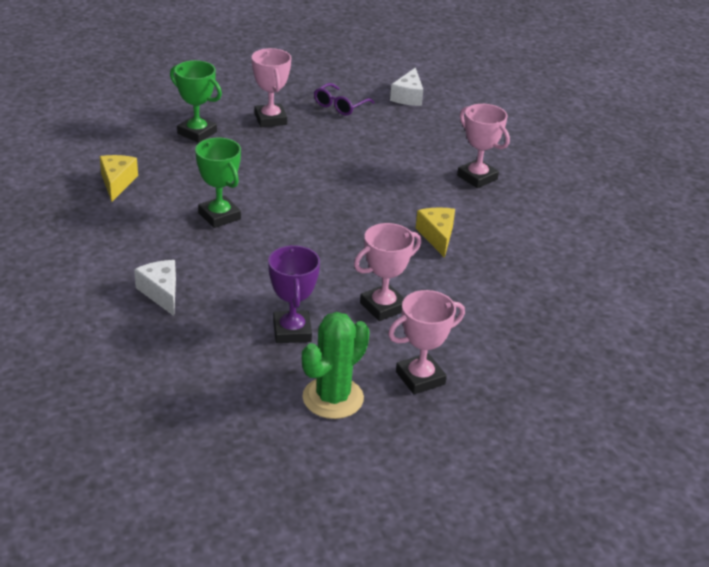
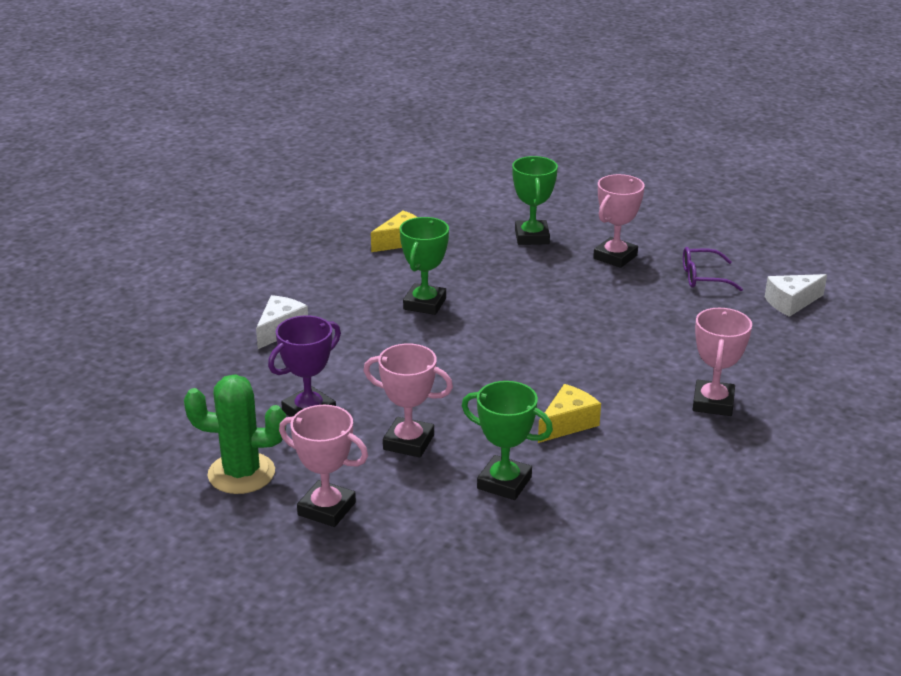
camera: 55 degrees right, 5 degrees down
(472, 292) = (504, 483): none -> green trophy

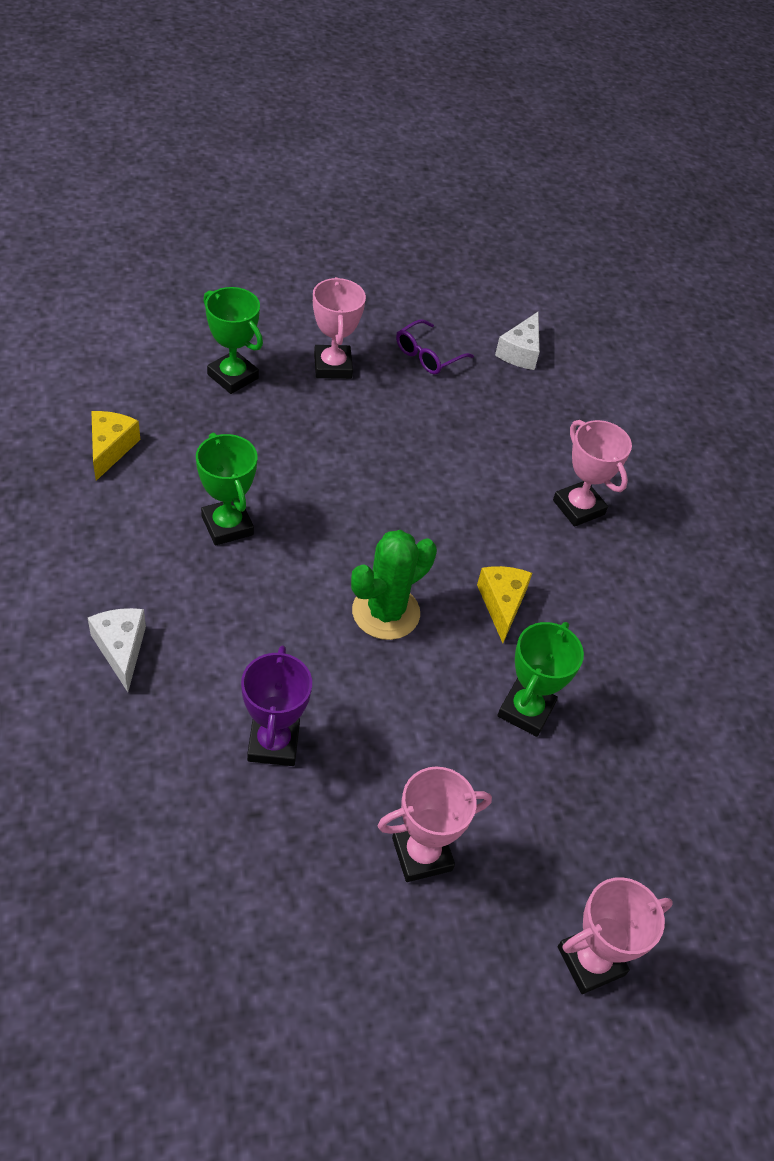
camera: 50 degrees left, 20 degrees up
(241, 473) = (299, 871): green cactus -> green cactus (386, 612)
(408, 442) = (402, 718): pink trophy -> pink trophy (590, 961)
(504, 483) = (526, 710): green trophy -> green trophy turned 45 degrees counterclockwise

